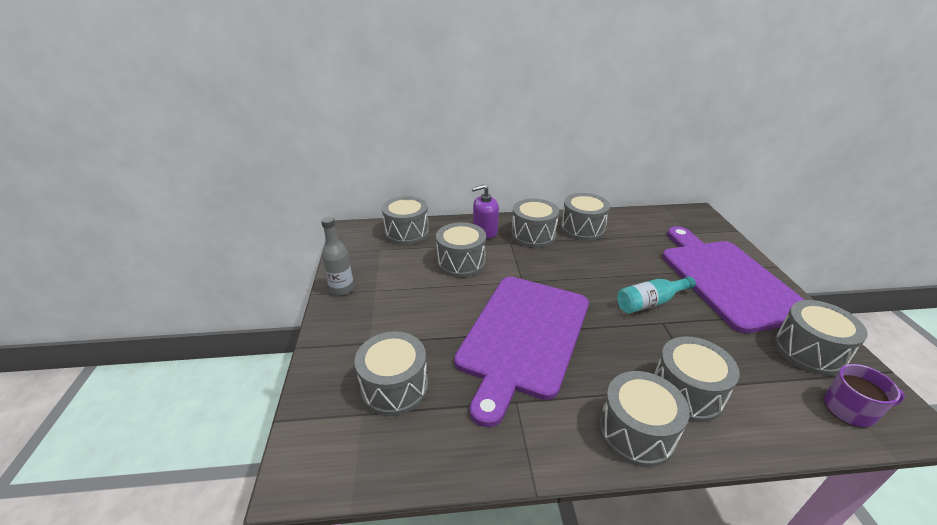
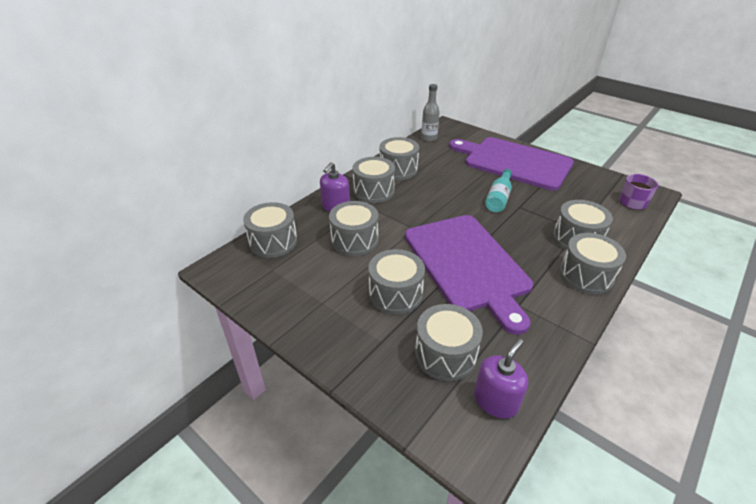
camera: 45 degrees left, 5 degrees up
(342, 289) = (293, 321): grey bottle -> grey bottle (429, 138)
(374, 452) = (496, 400): none -> purple soap dispenser
(808, 351) = (589, 182): grey drum -> grey drum (395, 294)

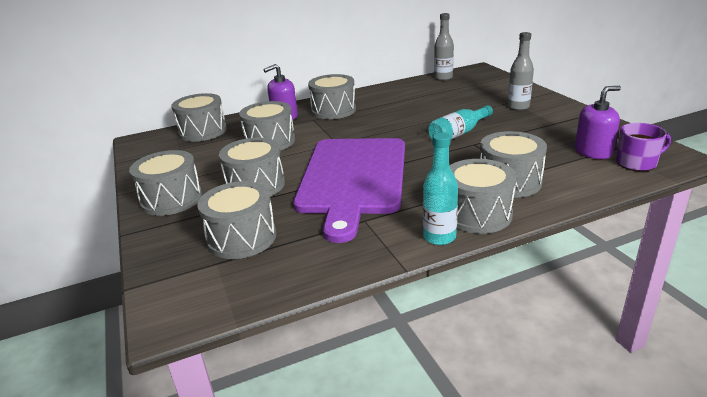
camera: 30 degrees right, 10 degrees down
(398, 169) = (379, 98): grey drum -> grey drum (171, 199)
(496, 400) = (242, 284): purple soap dispenser -> purple soap dispenser (593, 152)
(514, 162) = (518, 107): purple cutting board -> grey bottle
(583, 305) = (439, 237): none -> turquoise bottle

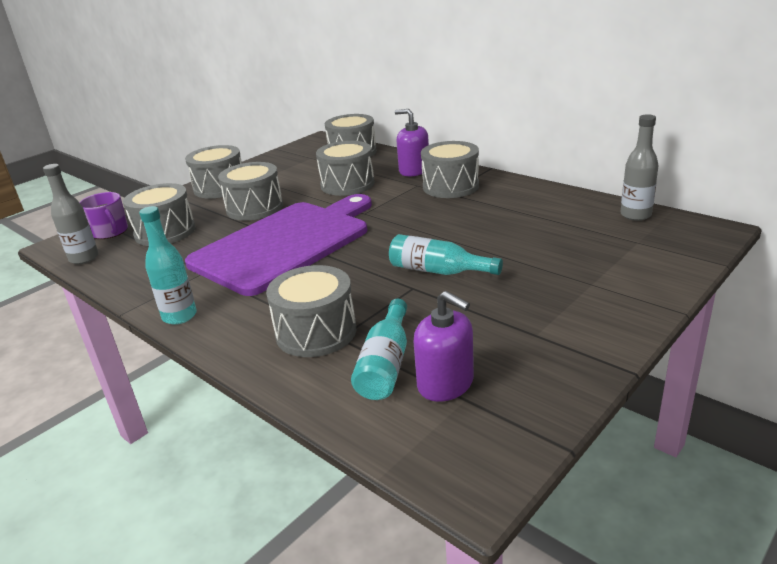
camera: 65 degrees right, 0 degrees up
(353, 178) = (286, 244): purple cutting board -> purple cutting board turned 150 degrees clockwise
(477, 214) = (230, 327): grey drum -> none
(518, 107) = (574, 293): grey bottle -> grey bottle (84, 258)
(564, 164) = (386, 364): none -> turquoise bottle
(637, 163) = (429, 430): purple mug -> purple mug (110, 232)

